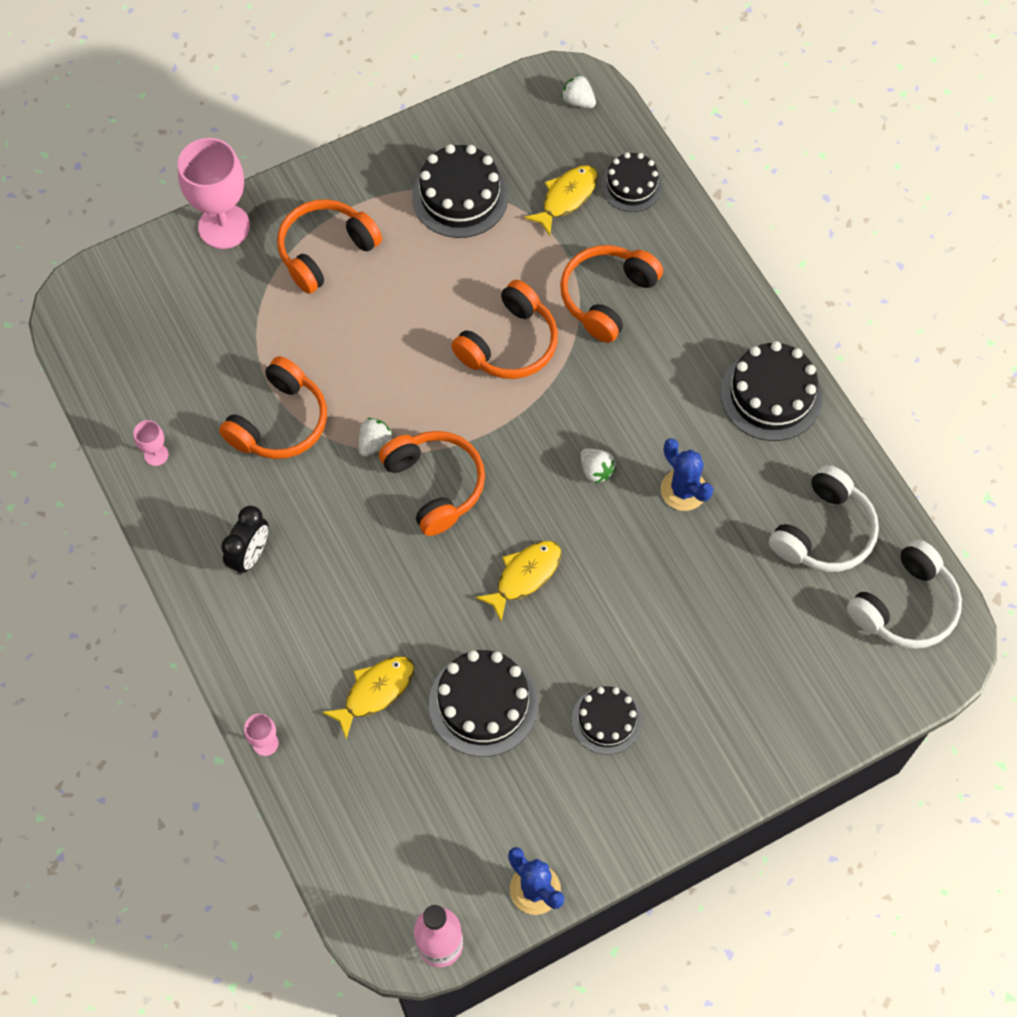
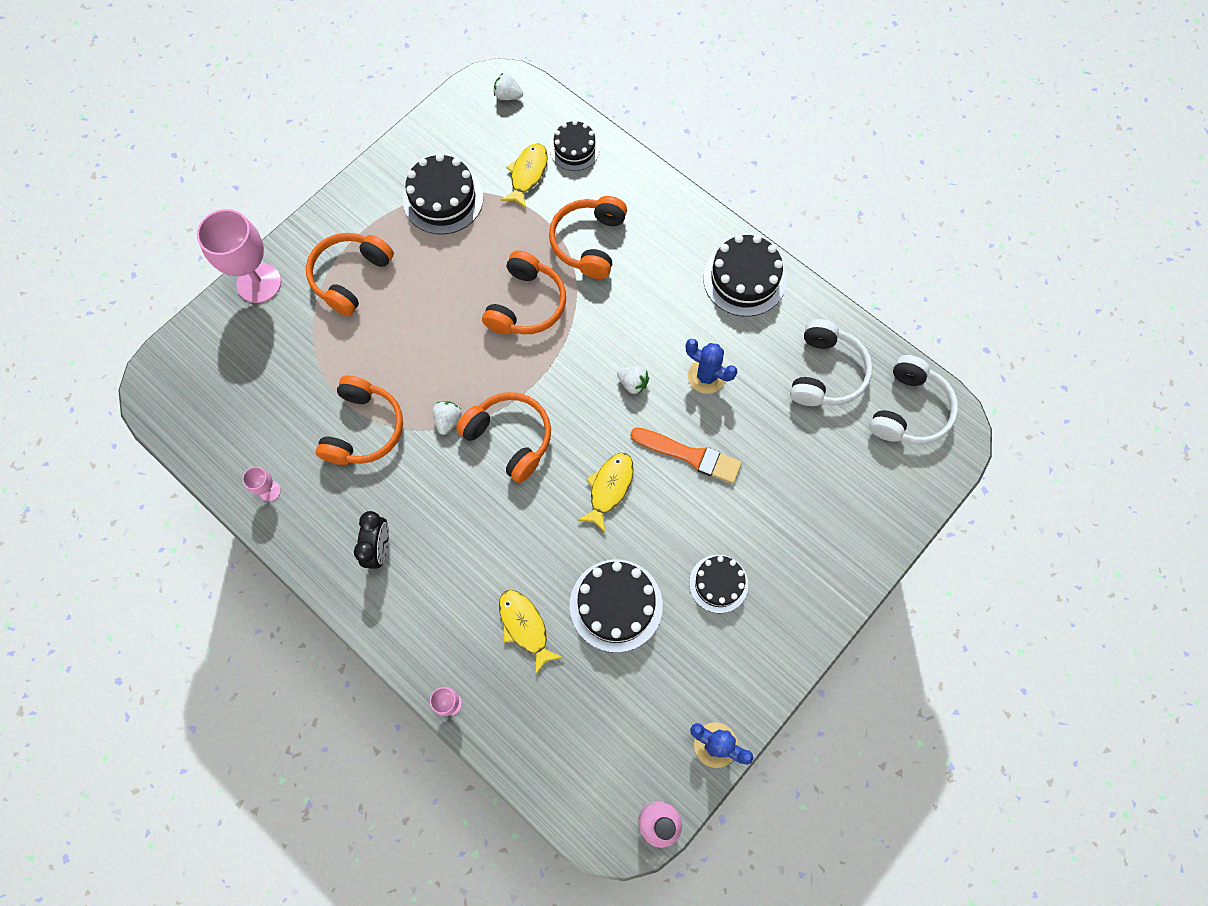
camera: 20 degrees left, 5 degrees up
(375, 692) = (525, 627): yellow fish -> yellow fish turned 60 degrees counterclockwise
(629, 571) = (690, 455): none -> orange brush

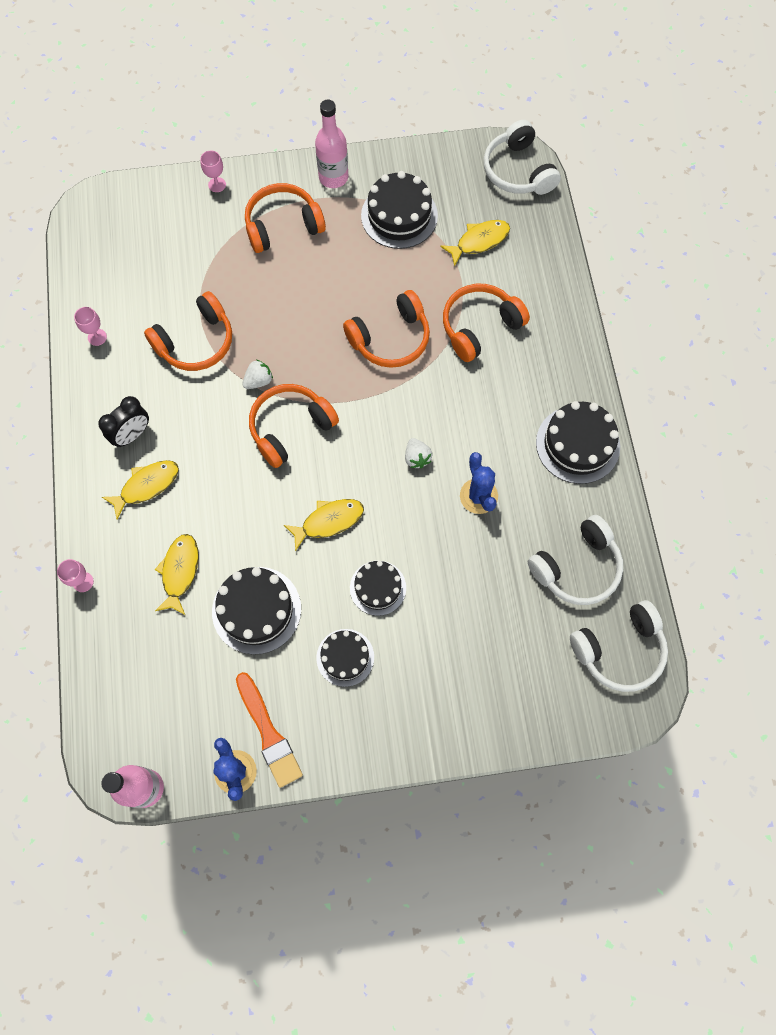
camera: 40 degrees right, 0 degrees up
(259, 283) = (217, 185): pink goblet -> pink goblet, size x0.44
(358, 206) = (333, 177): none -> pink bottle
(431, 581) = (146, 486): none -> yellow fish
(508, 96) = (518, 171): white strawberry -> white headphones
(510, 438) = (290, 428): orange headphones -> orange headphones turned 120 degrees counterclockwise
(574, 149) = (533, 247): black cake -> black cake (378, 588)
(690, 455) = (411, 545): orange brush -> orange brush (268, 733)

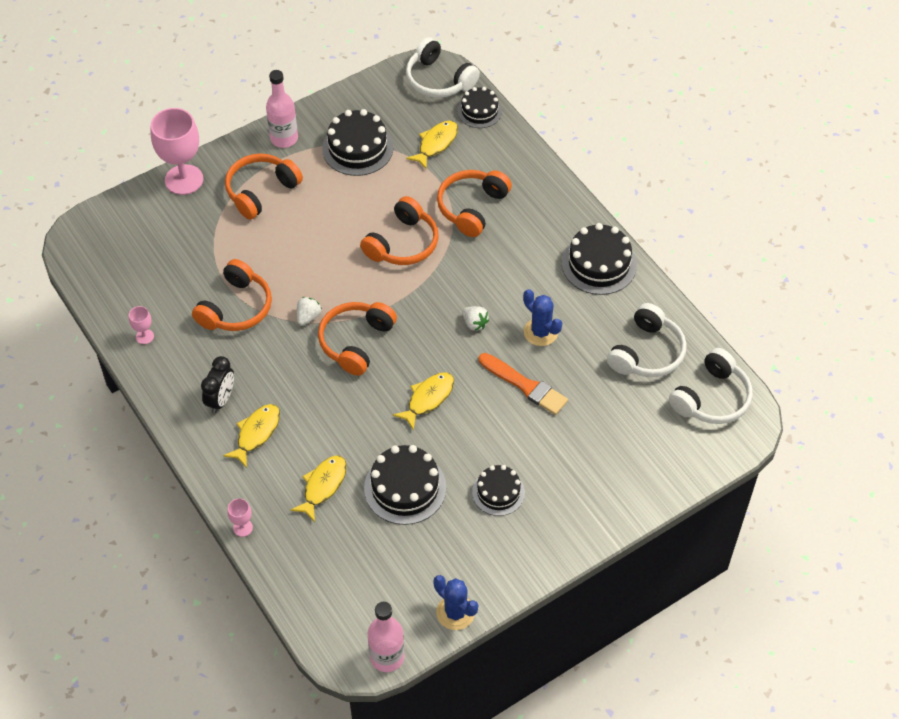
camera: 25 degrees left, 15 degrees down
(180, 571) = (323, 486): yellow fish -> yellow fish turned 45 degrees clockwise
(217, 185) = (184, 180): pink goblet -> pink goblet, size x2.27
(268, 733) = (467, 573): orange brush -> orange brush (525, 385)
(378, 588) = (496, 431): black cake -> black cake (479, 111)

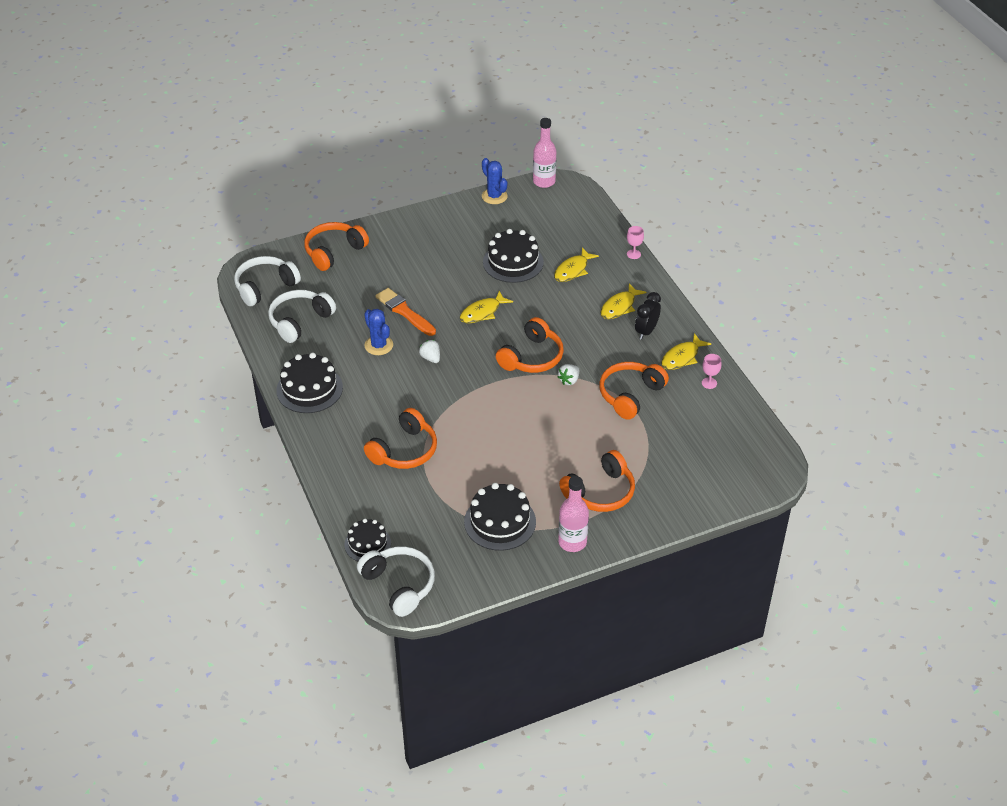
camera: 170 degrees left, 10 degrees down
(184, 180) = (675, 513): pink goblet -> none
(403, 243) = (475, 428): orange headphones -> orange headphones (334, 252)
(436, 144) = (421, 515): yellow fish -> yellow fish (682, 357)
(498, 492) = (446, 252): black cake -> none

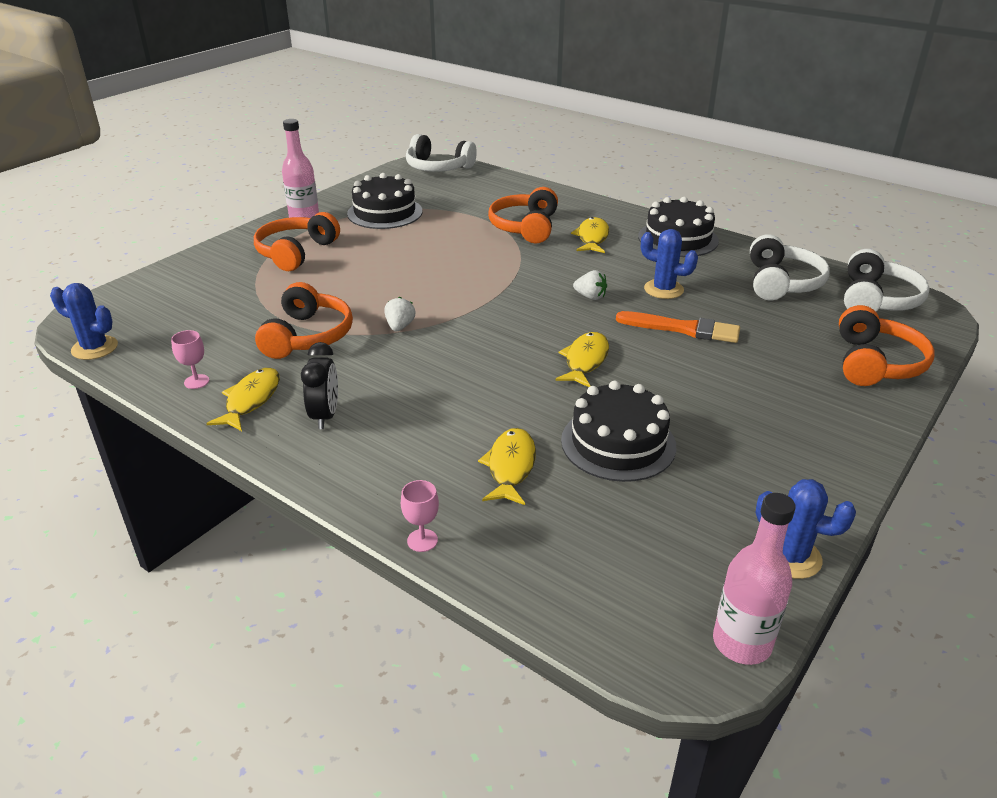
camera: 150 degrees right, 10 degrees down
(367, 544) = (488, 177): black cake -> none
(532, 357) = (468, 334): orange headphones -> none
(619, 307) = (389, 436): yellow fish -> yellow fish (592, 238)
(768, 438) = (94, 348): none -> blue cactus

